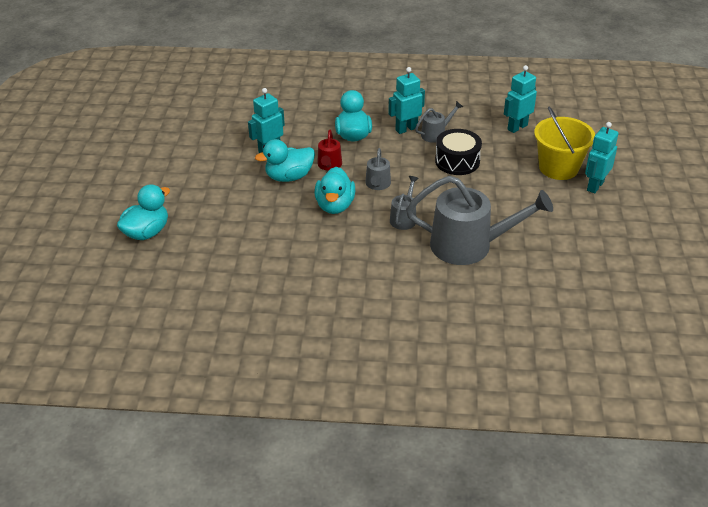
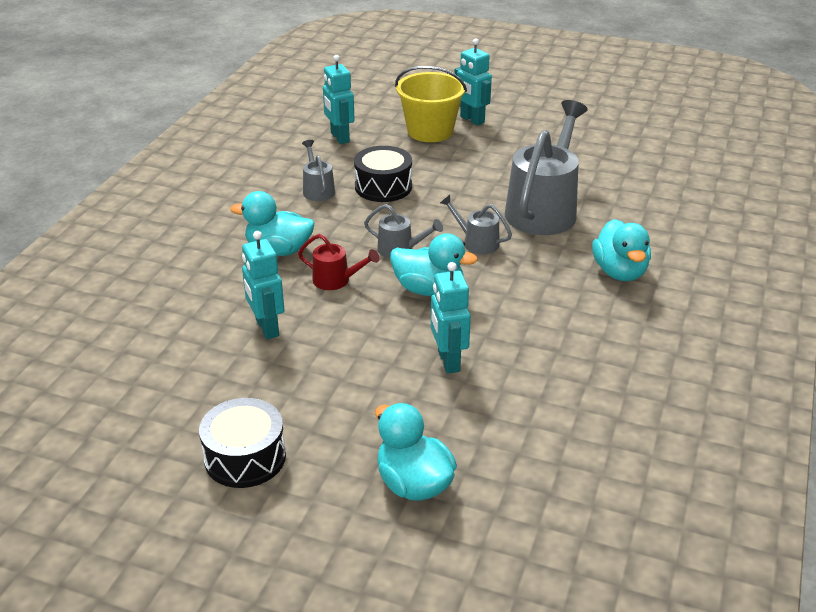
camera: 75 degrees left, 5 degrees down
(156, 170) = (245, 457): none -> black drum
(289, 177) = (343, 319): turquoise duck -> turquoise duck (619, 272)
(406, 129) = (292, 208): turquoise robot -> turquoise robot (448, 361)

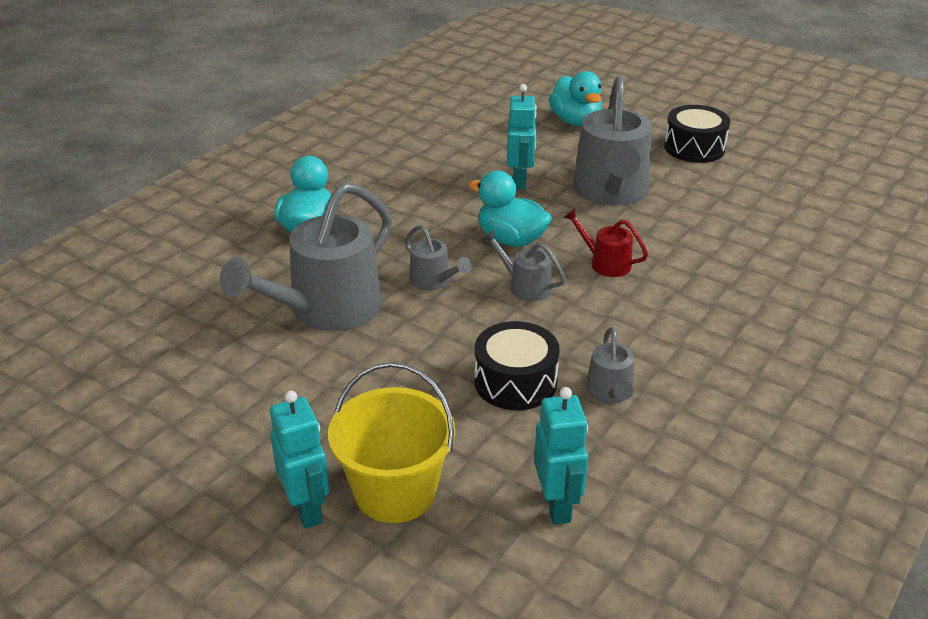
camera: 165 degrees left, 0 degrees up
(266, 328) = (680, 228): turquoise robot -> none
(279, 250) = (668, 308): turquoise duck -> none
(343, 363) = (611, 192): none -> grey watering can

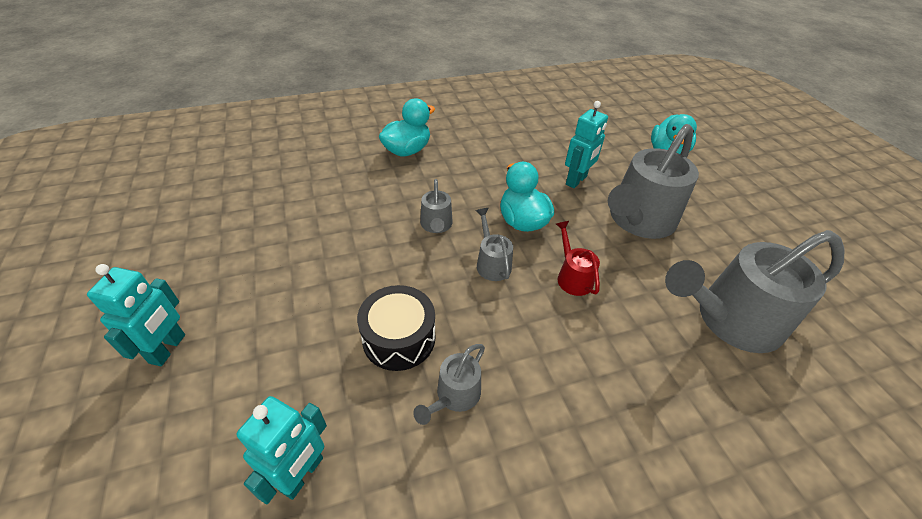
camera: 35 degrees right, 10 degrees up
(325, 311) = (350, 211): grey watering can -> grey watering can (729, 320)
(395, 492) = (225, 374): yellow bucket -> none
(694, 148) = (749, 216): black drum -> none

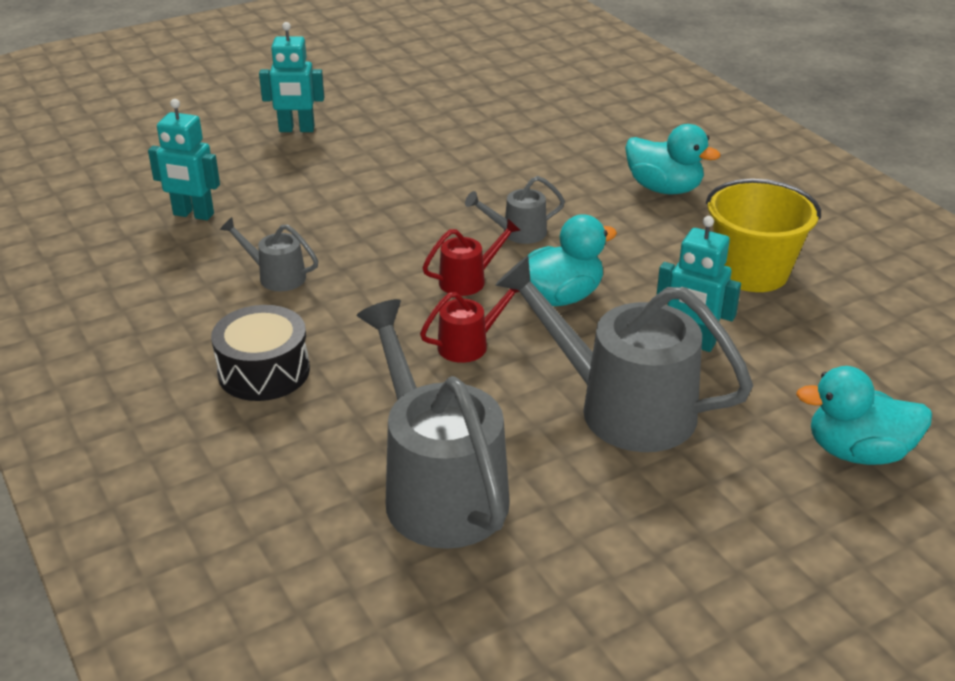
camera: 80 degrees right, 10 degrees down
(399, 338) = (337, 235): black drum -> black drum (264, 371)
(491, 263) = (468, 280): grey watering can -> red watering can
(510, 143) = (752, 272): none -> yellow bucket

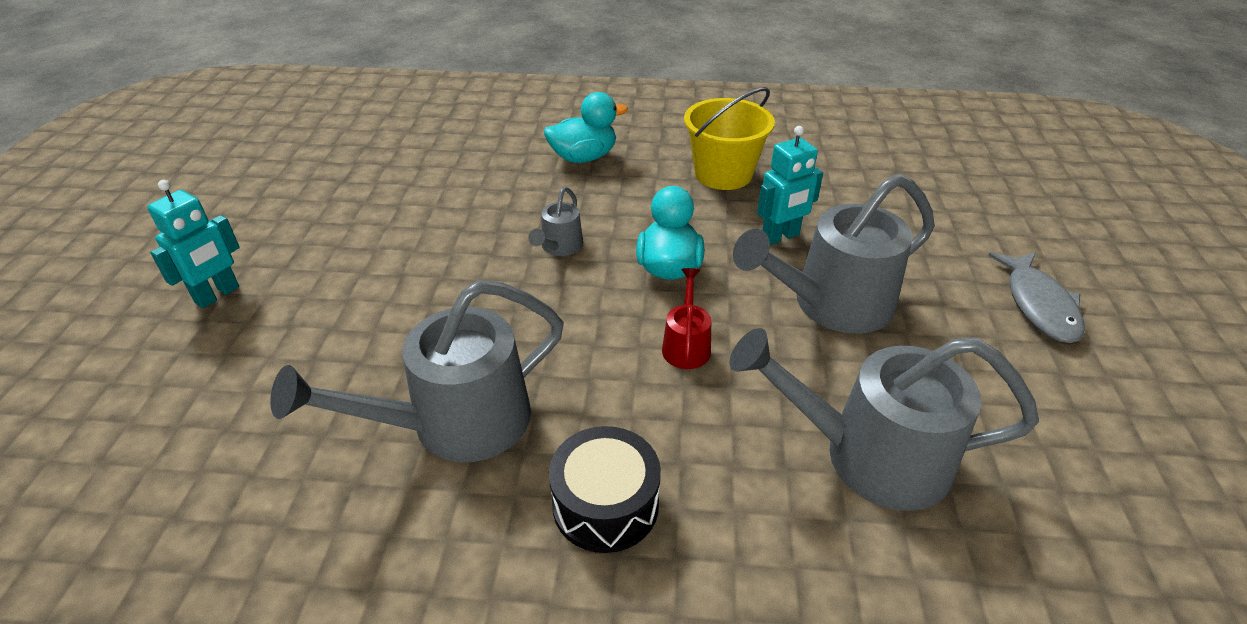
camera: 55 degrees left, 5 degrees up
(193, 214) = (262, 441): turquoise robot -> none
(276, 276) = (454, 424): grey watering can -> grey watering can, size x2.14
(468, 280) = (596, 303): red watering can -> none
(801, 554) = (1039, 305): none -> grey fish
(858, 452) = (948, 232): turquoise duck -> none

